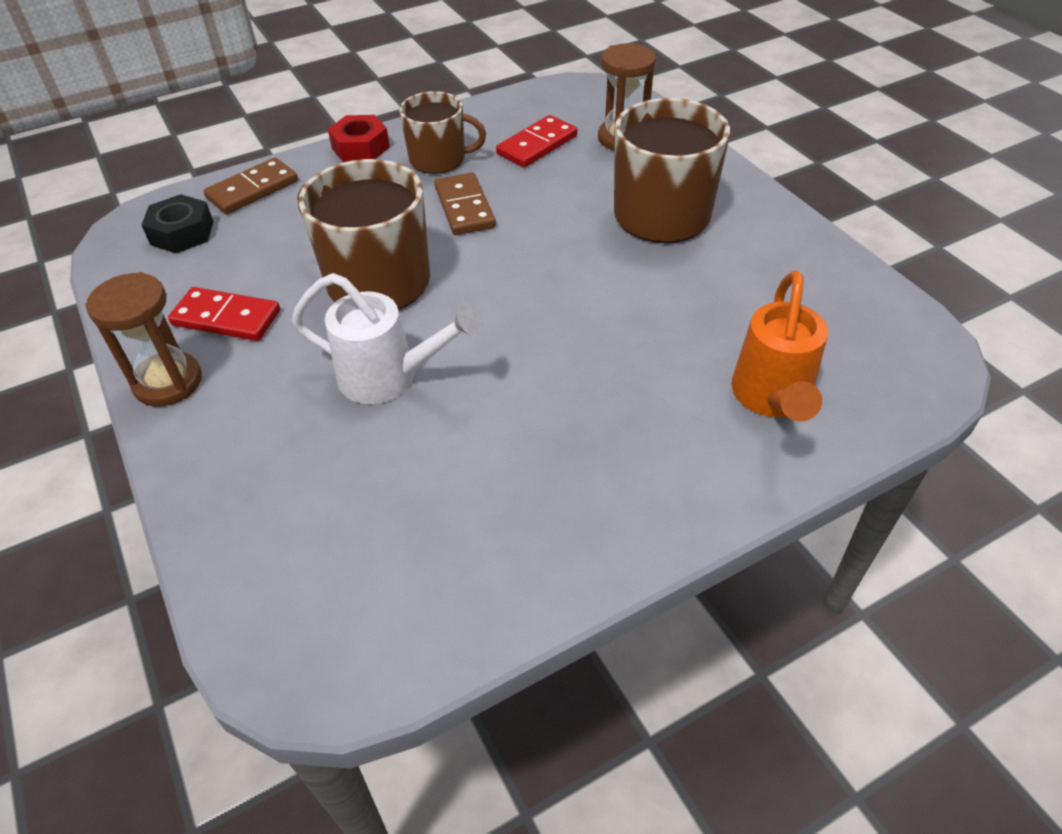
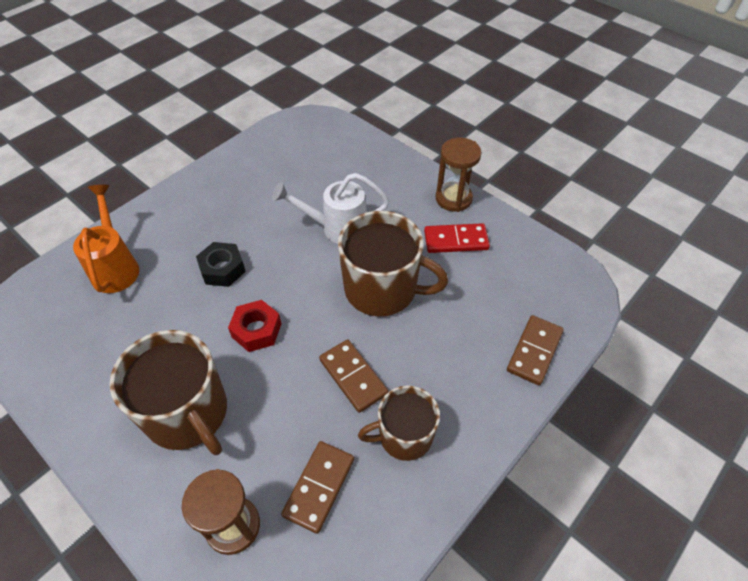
camera: 160 degrees right, 5 degrees up
(182, 233) = (545, 295): black nut -> black nut (222, 269)
(360, 147) = (485, 433): red nut -> red nut (256, 330)
(537, 145) = (319, 487): red domino -> brown domino

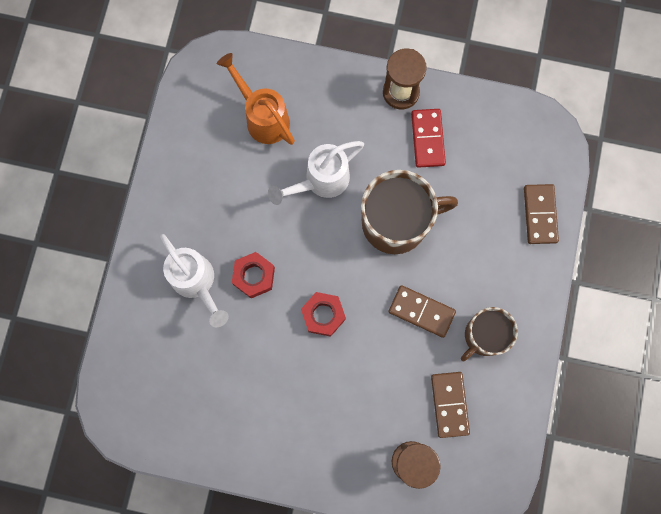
camera: 30 degrees left, 25 degrees up
(116, 266) = (161, 324): orange watering can -> orange watering can (262, 117)
(172, 251) = (197, 283): none -> white watering can
(188, 413) = (322, 408): brown mug -> none
(222, 269) = (254, 276): black nut -> red nut
(456, 240) = (427, 139): red domino -> red domino turned 60 degrees counterclockwise

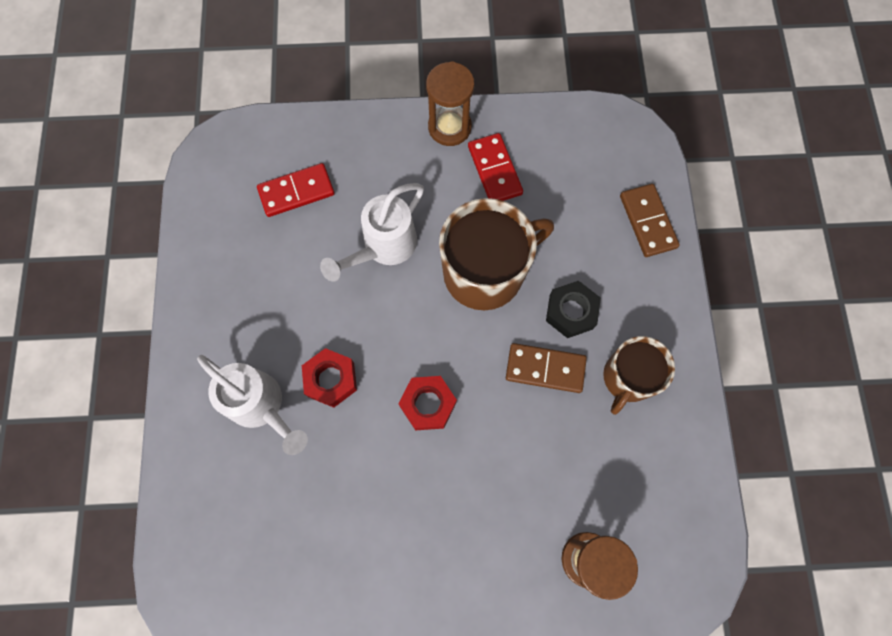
camera: 15 degrees left, 5 degrees down
(262, 117) = (296, 192): orange watering can -> red domino
(449, 404) = (612, 473): brown domino -> none
(455, 272) = (571, 312): none -> black nut

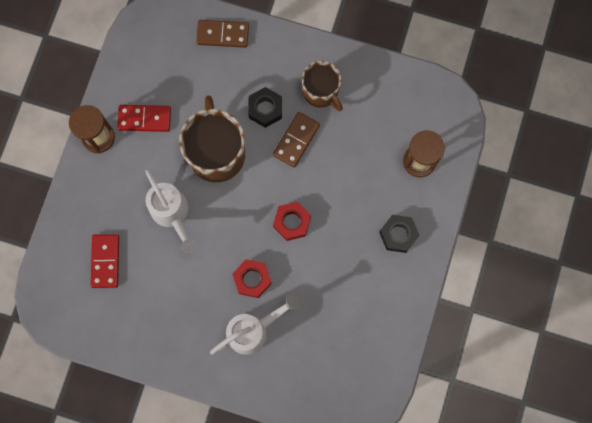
camera: 70 degrees left, 5 degrees up
(465, 566) = (398, 235): none -> black nut

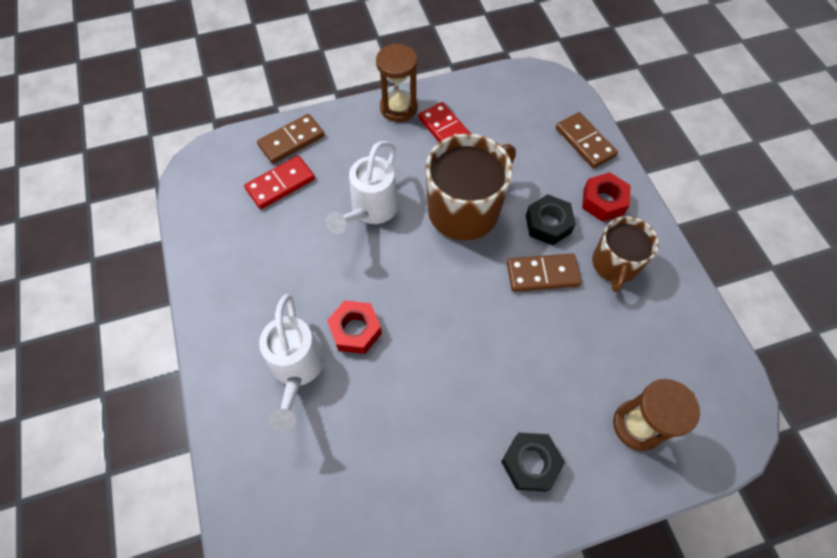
camera: 55 degrees right, 15 degrees down
(71, 231) = (291, 140): none -> brown domino
(253, 330) = (297, 370): white watering can -> white watering can turned 60 degrees clockwise
(292, 222) = (450, 329): red nut -> red nut (603, 201)

